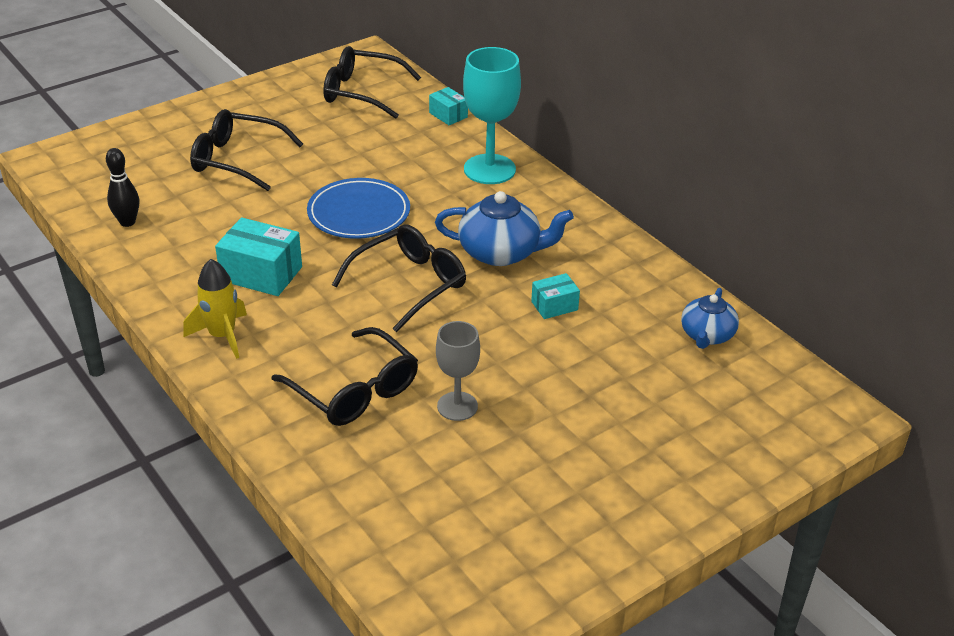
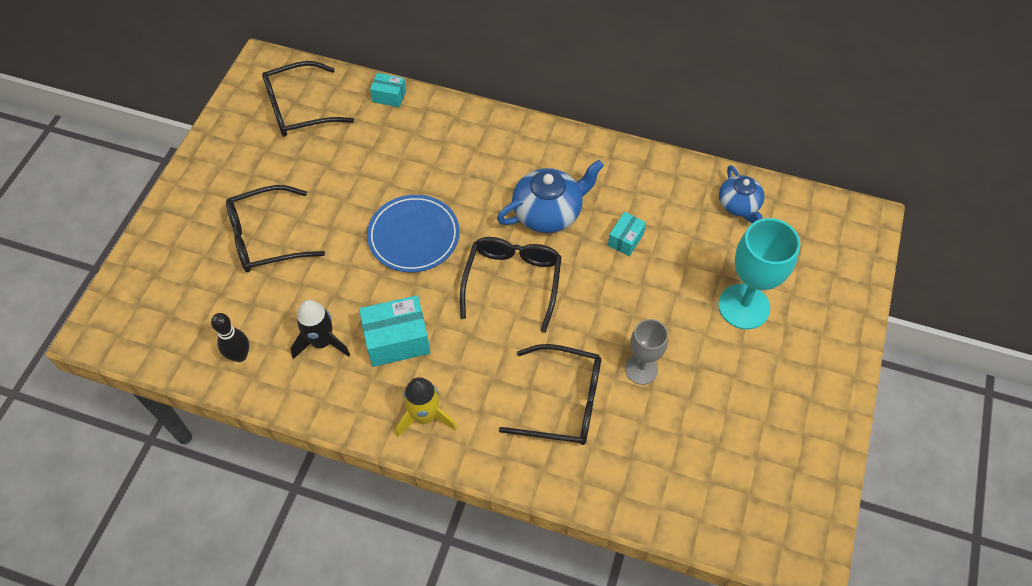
camera: 35 degrees left, 20 degrees up
(200, 245) = (322, 342): none -> black rocket
(489, 169) = (469, 135): turquoise goblet -> turquoise goblet (744, 306)

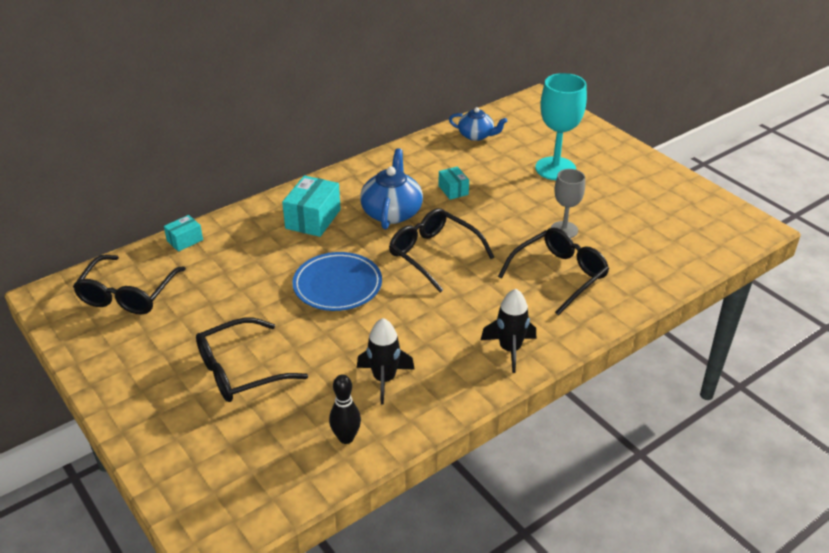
camera: 55 degrees left, 20 degrees down
(265, 238) = (240, 371): black glasses -> black glasses turned 45 degrees clockwise
(397, 340) = (425, 335): turquoise box -> turquoise box (313, 219)
(425, 416) = (510, 349): yellow rocket -> black rocket

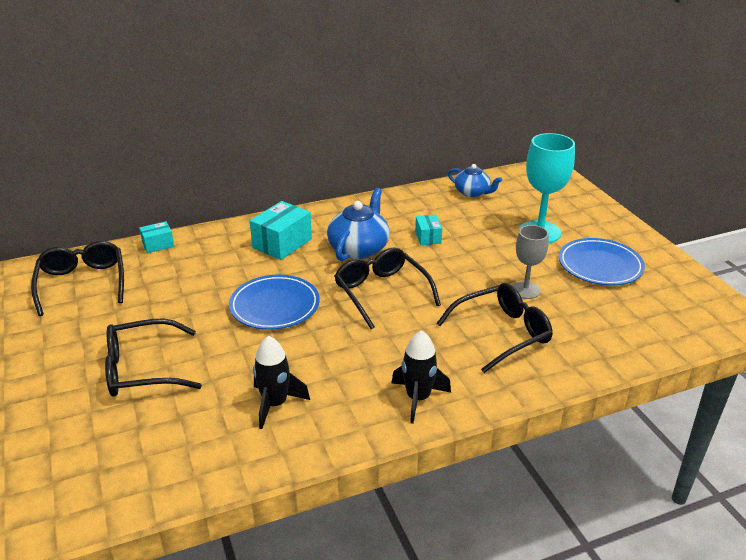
camera: 15 degrees right, 5 degrees down
(127, 295) = (82, 283): black glasses -> black glasses turned 135 degrees clockwise
(346, 438) = (208, 456): black bowling pin -> none
(621, 194) = (600, 265): none -> blue plate

